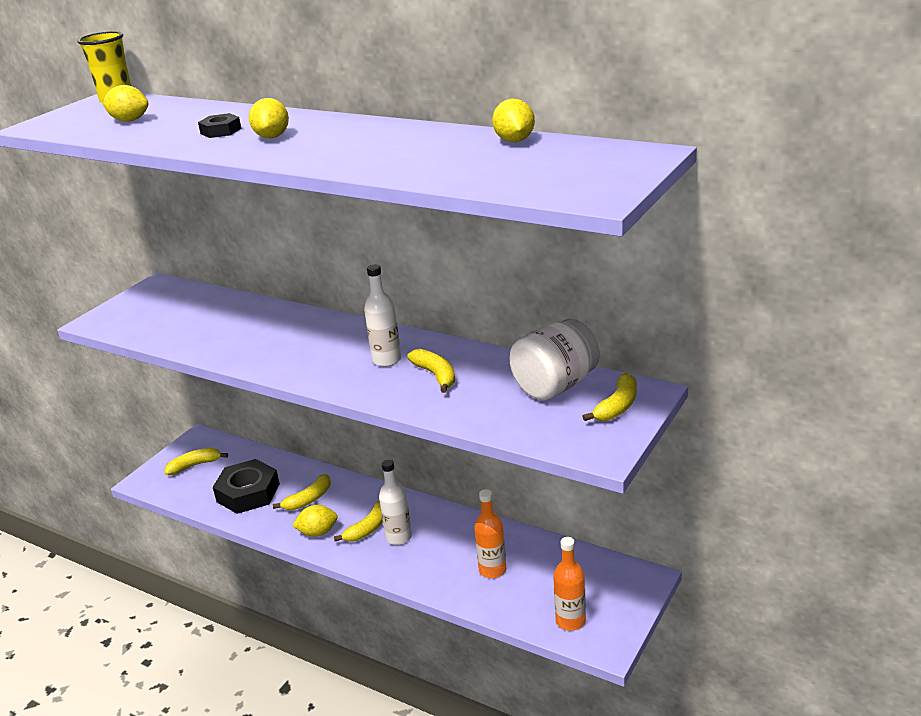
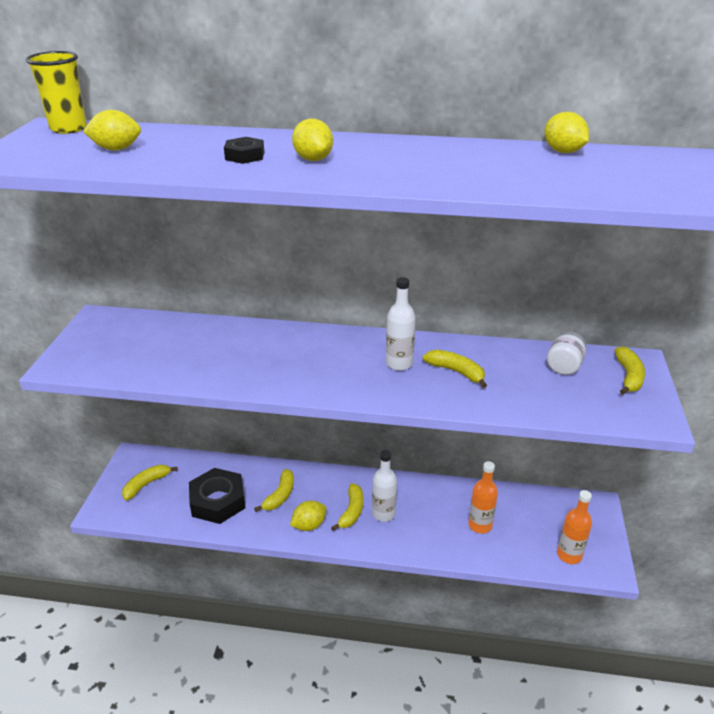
camera: 25 degrees left, 5 degrees up
(555, 386) = (564, 366): white jar -> white jar, size x0.58

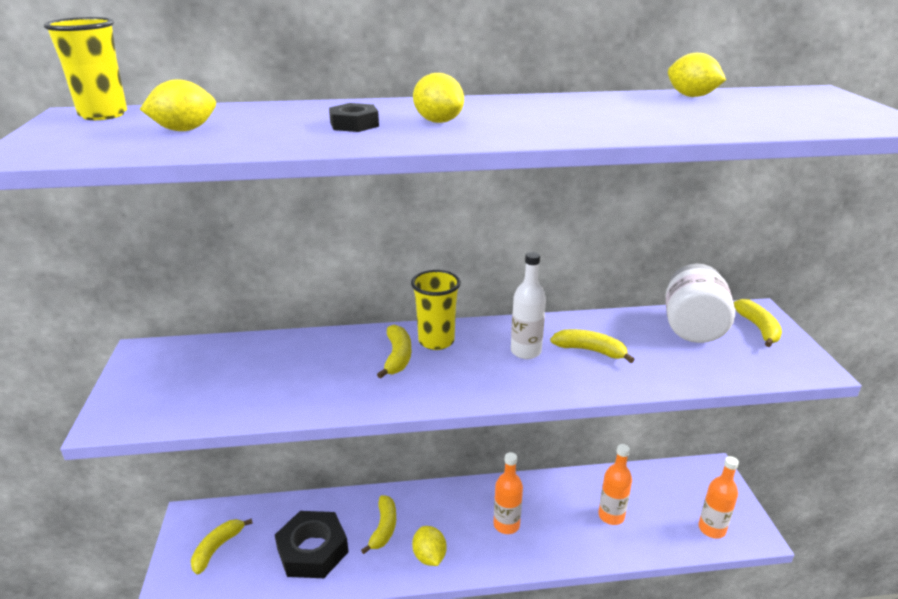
camera: 15 degrees left, 5 degrees down
(309, 525) = (429, 556): yellow lemon -> yellow lemon turned 60 degrees counterclockwise
(328, 343) = (436, 341): none -> yellow cup
(351, 511) = (471, 530): yellow banana -> yellow banana (397, 357)
(383, 514) = (506, 525): white bottle -> orange bottle
(564, 366) = (692, 328): white jar -> white jar, size x1.71

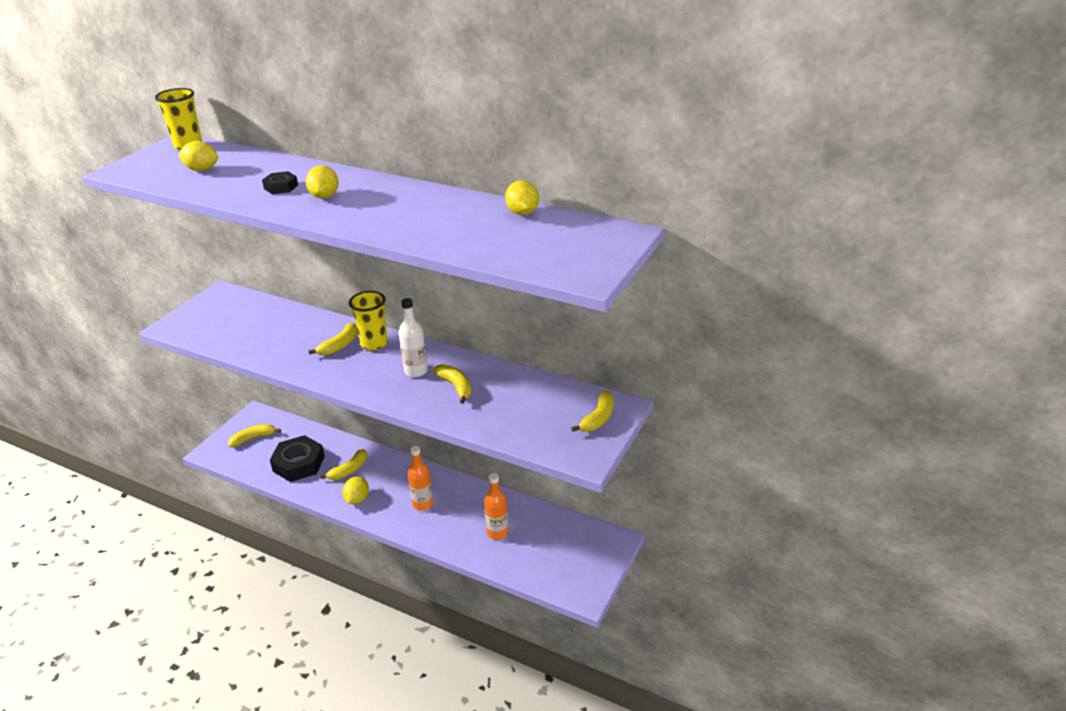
camera: 35 degrees right, 5 degrees up
(692, 328) = (550, 399): white jar -> none
(711, 529) = (558, 575): orange bottle -> none

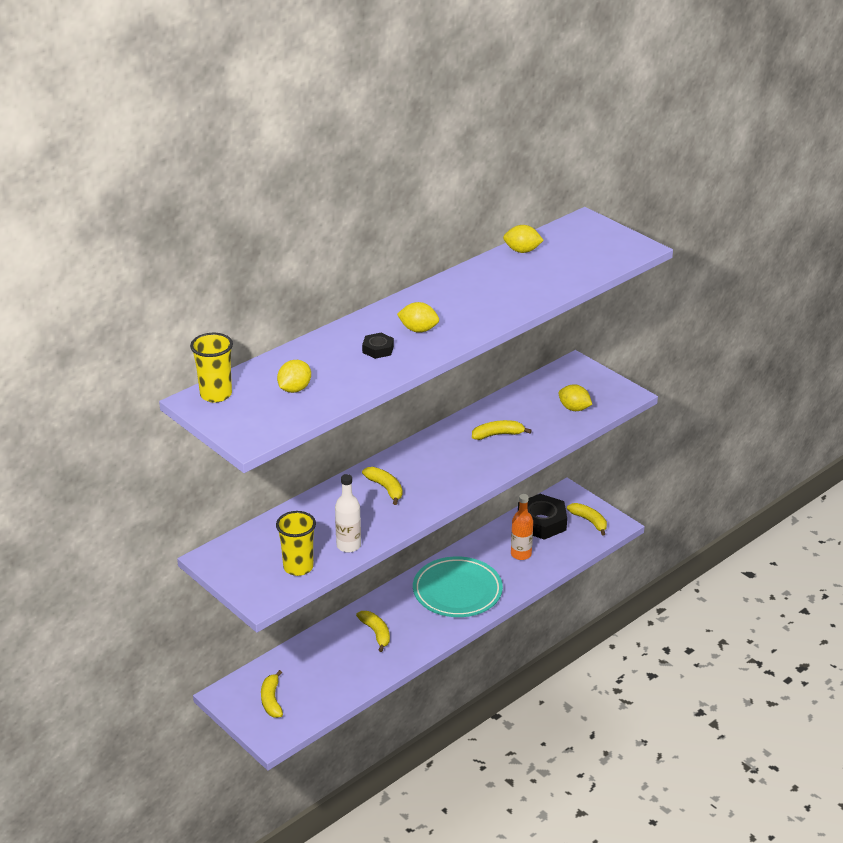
camera: 70 degrees left, 0 degrees up
(299, 463) = (341, 668): black nut -> black nut (541, 522)
(357, 499) = (424, 633): yellow lemon -> yellow lemon (574, 408)
(374, 344) = (397, 468): yellow cup -> yellow cup (298, 567)
(416, 371) = (460, 451): white bottle -> white bottle (348, 545)
(423, 504) = (457, 591): orange bottle -> turquoise plate
(598, 418) = (583, 378): yellow banana -> yellow banana (589, 521)

